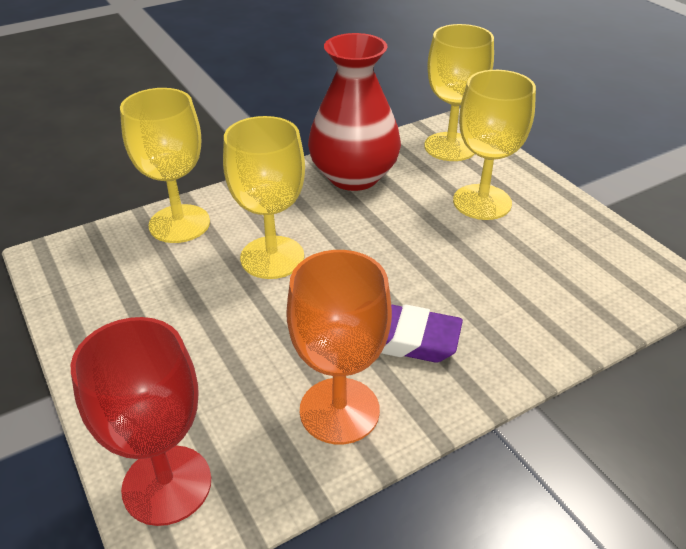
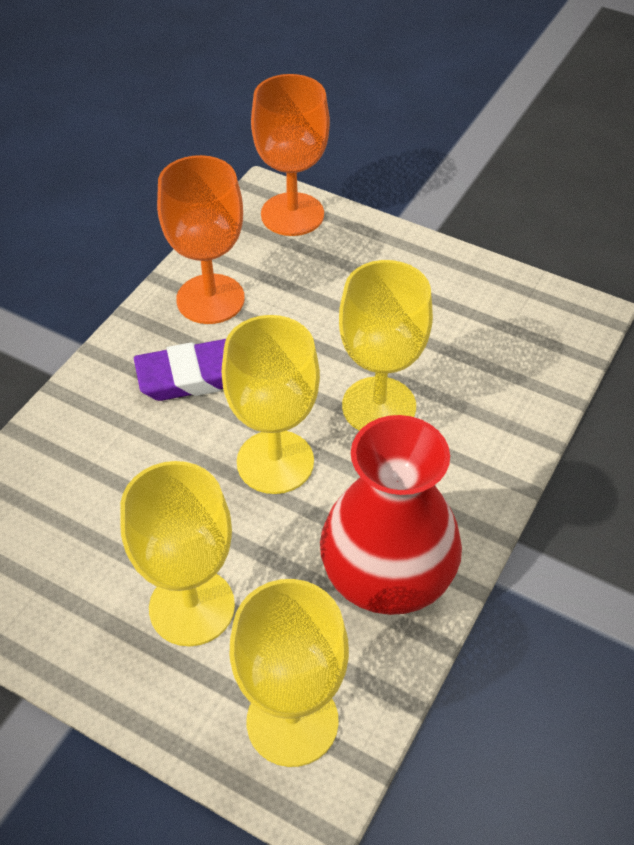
camera: 150 degrees right, 10 degrees up
(167, 484) = (292, 214): red goblet -> orange goblet
(179, 224) = (513, 403): yellow goblet -> yellow goblet (275, 462)

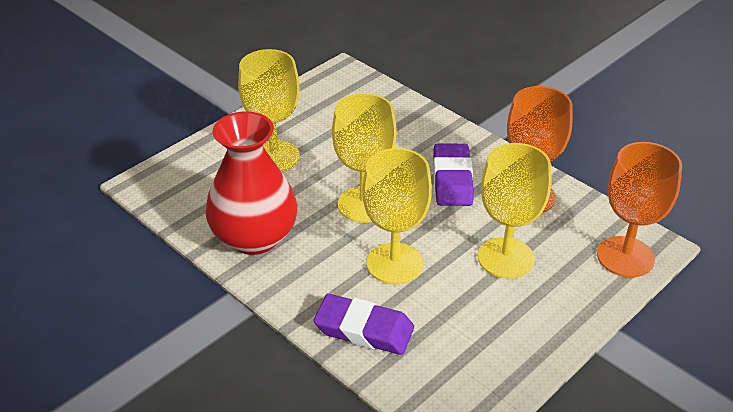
camera: 105 degrees right, 10 degrees down
(292, 721) = (186, 182): yellow goblet -> yellow goblet (506, 258)
(499, 413) = (364, 329): none -> purple eraser

